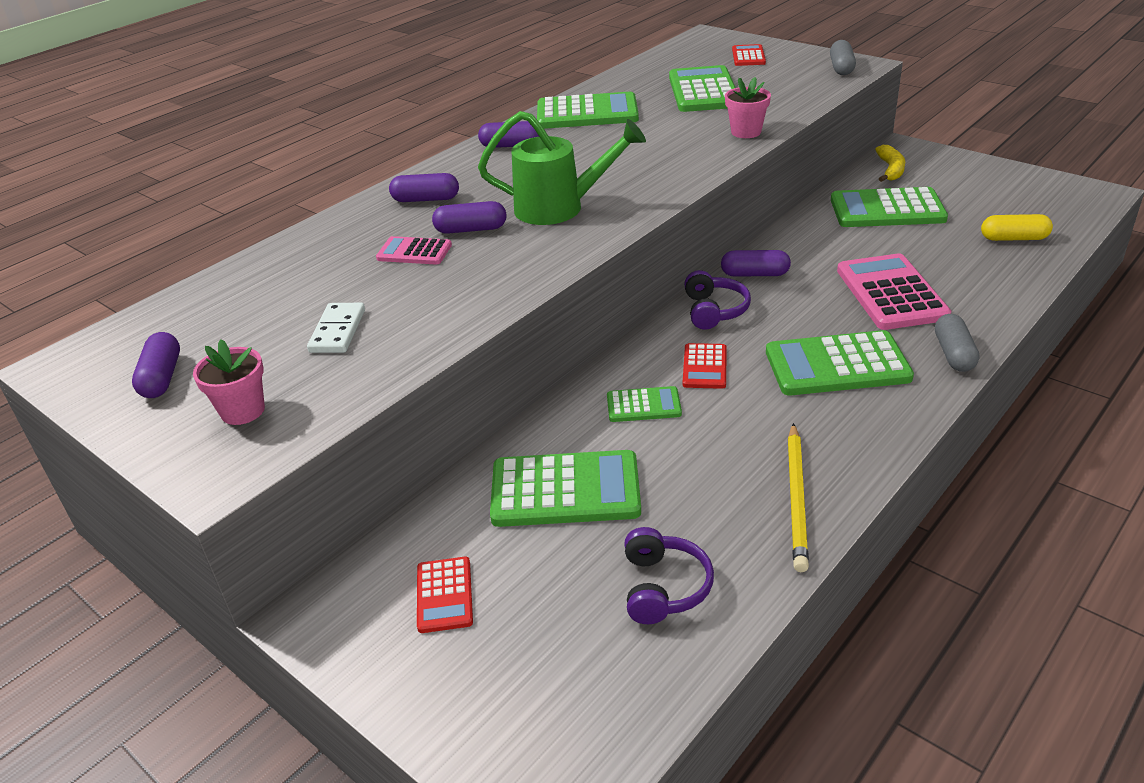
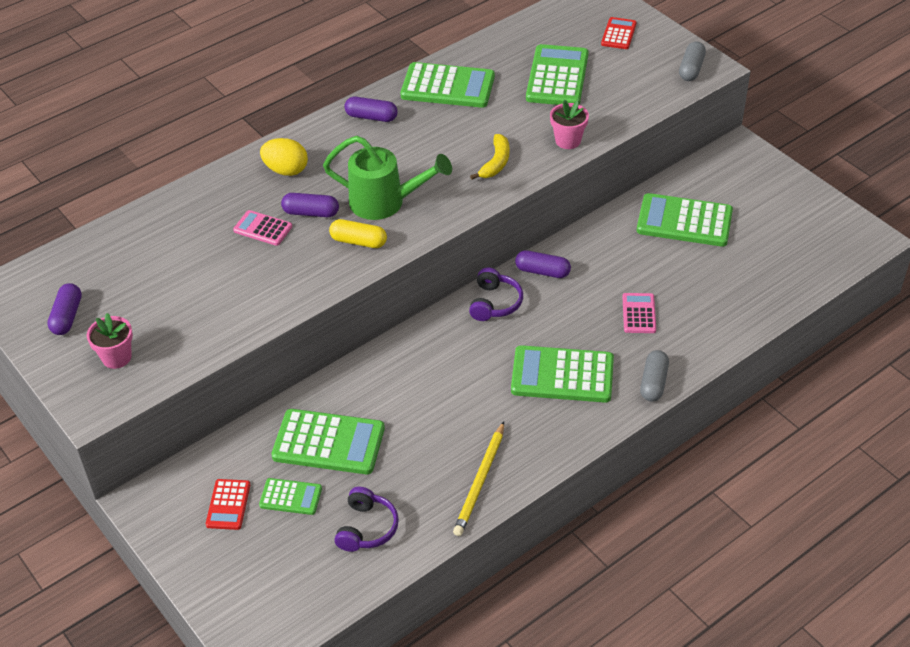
camera: 10 degrees right, 10 degrees up
(338, 331) = (191, 298): white domino -> none
(426, 199) = (286, 170): purple capsule -> yellow egg
(643, 405) = (407, 382): green calculator -> green calculator (290, 497)
(705, 367) = (465, 356): red calculator -> none
(890, 169) = (713, 173): yellow banana -> yellow banana (496, 163)
(891, 293) = (638, 313): pink calculator -> pink calculator, size x0.54
(1014, 238) = (769, 276): yellow capsule -> yellow capsule (358, 241)

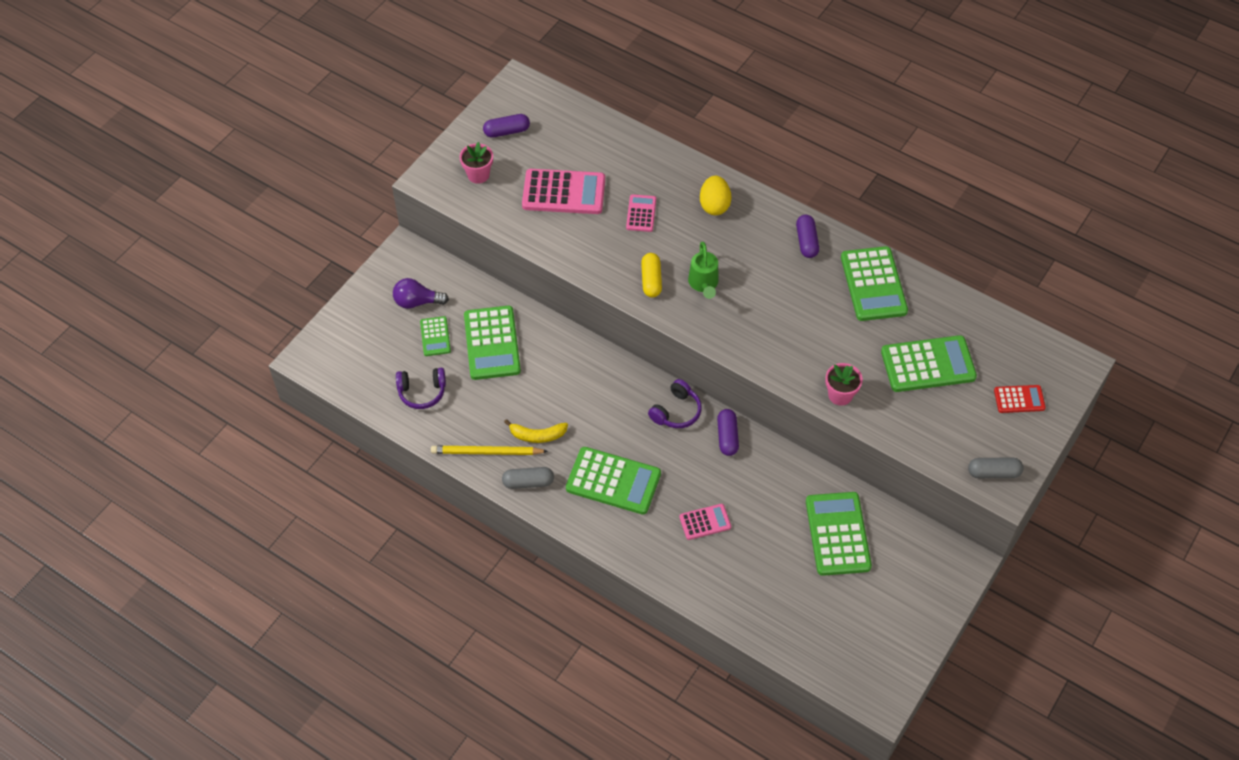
camera: 70 degrees right, 10 degrees up
(193, 286) = (564, 192): none -> pink calculator
(228, 505) = (417, 302): red calculator -> purple light bulb
(311, 213) = (671, 238): purple capsule -> none
(384, 202) = (703, 284): green watering can -> green watering can, size x0.64
(494, 303) = (676, 411): purple headphones -> purple headphones turned 45 degrees counterclockwise
(496, 163) = (786, 348): yellow banana -> yellow banana (537, 435)
(562, 375) = (613, 481): green calculator -> green calculator turned 120 degrees clockwise
(653, 383) = (629, 550): grey capsule -> grey capsule (528, 482)

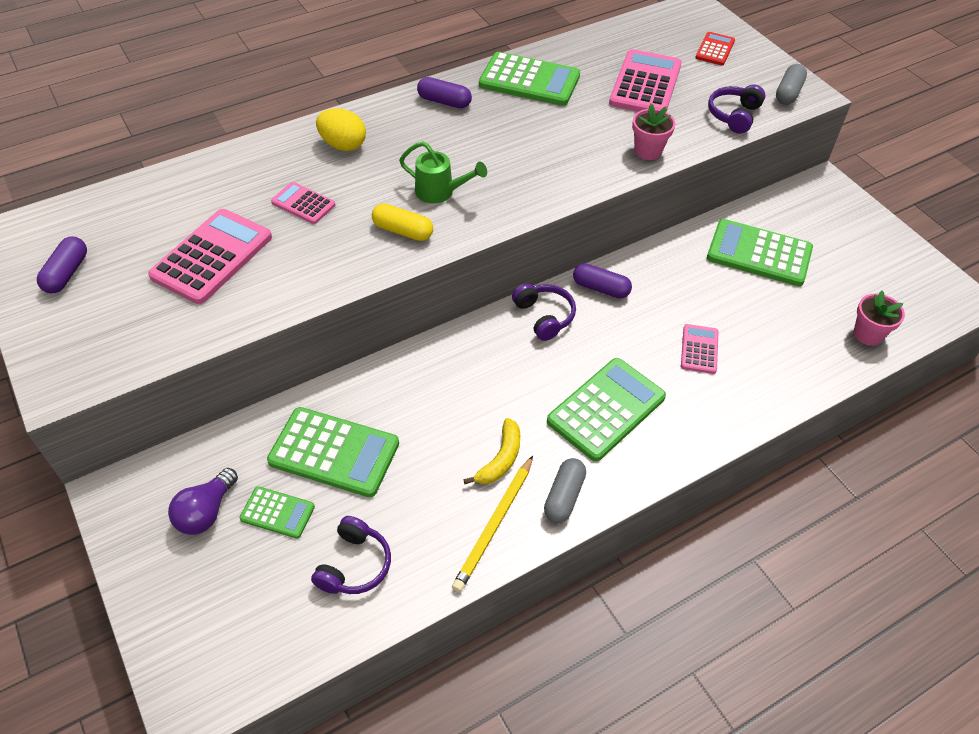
camera: 65 degrees left, 5 degrees down
(478, 175) = (105, 327): pink flower pot -> pink flower pot (868, 334)
(928, 364) = (645, 84): green calculator -> pink calculator
(930, 441) = (734, 115): none -> purple headphones

